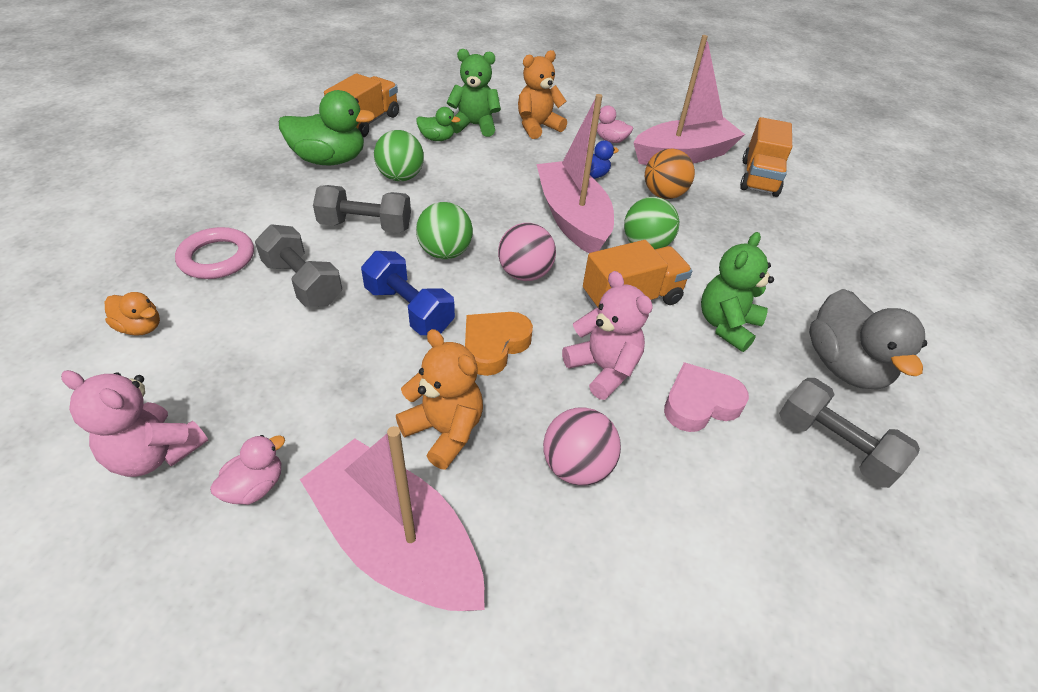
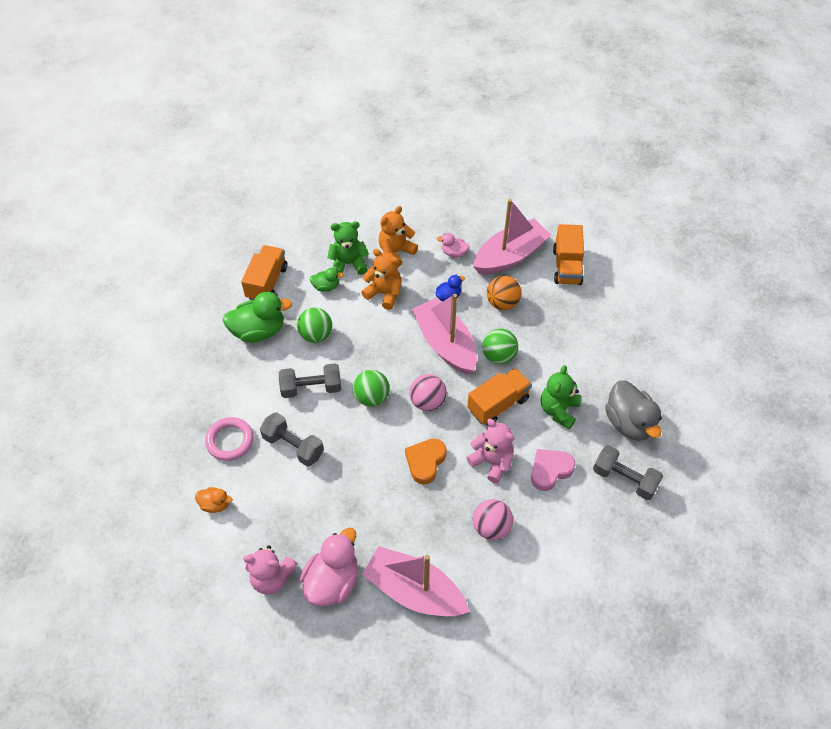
camera: 10 degrees left, 10 degrees up
(255, 486) = (332, 581): pink duck -> pink duck, size x1.96
(409, 309) = (366, 449): blue dumbbell -> none
(444, 431) = (416, 525): orange teddy bear -> orange teddy bear (384, 293)

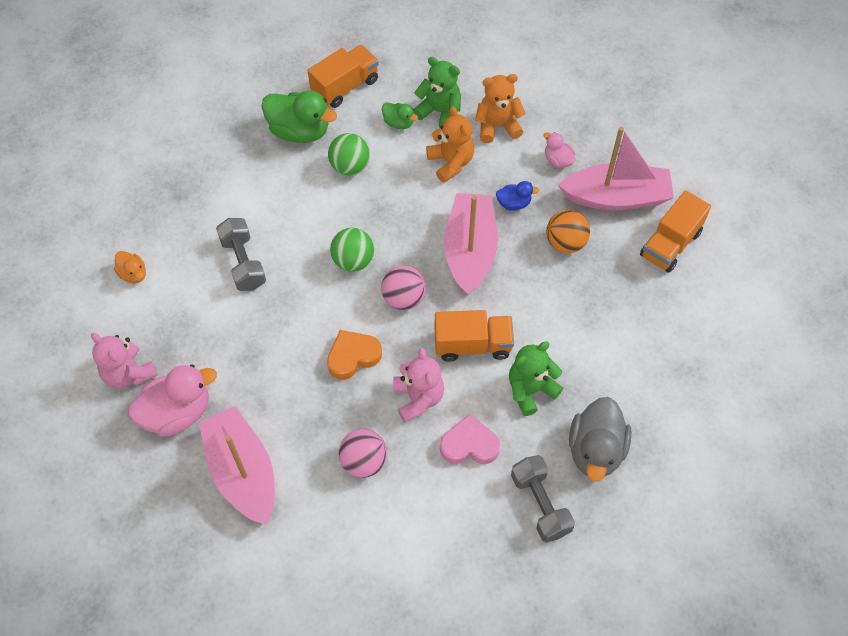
camera: 35 degrees right, 5 degrees up
(230, 441) = (191, 222): pink ring -> none
(311, 388) = (304, 216): grey dumbbell -> none
(498, 356) = (514, 296): green ball -> none

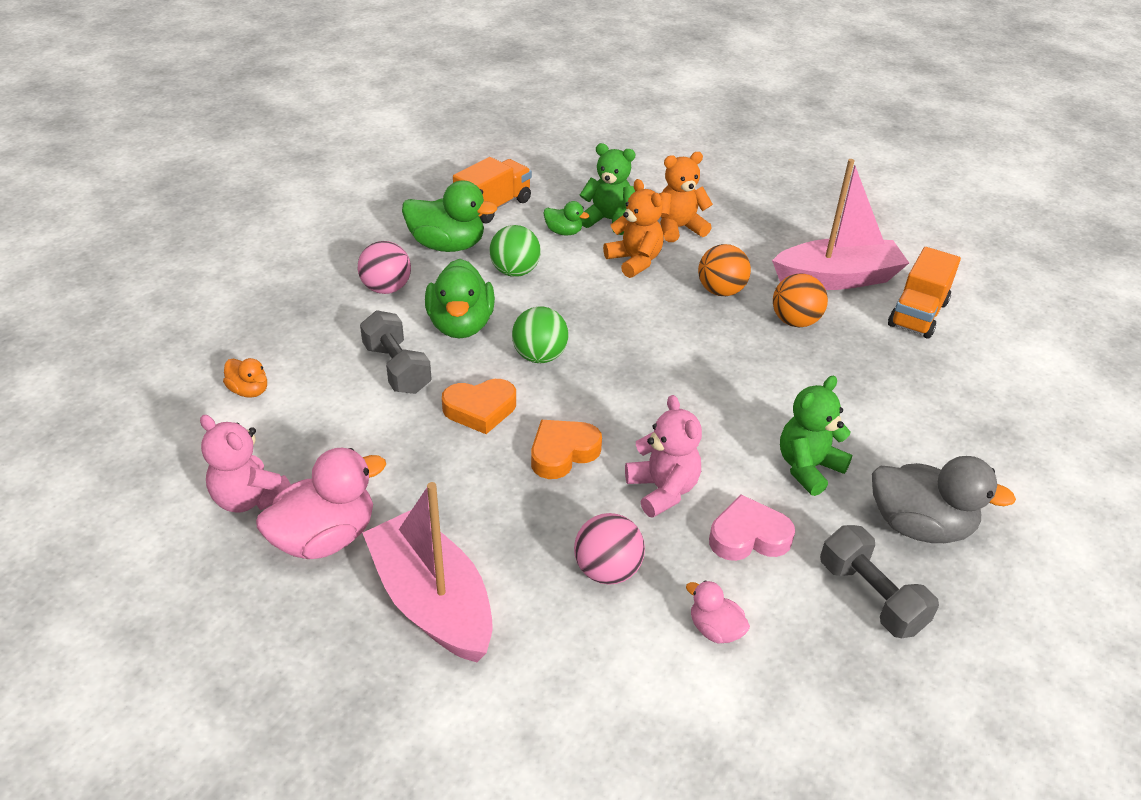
camera: 10 degrees left, 20 degrees down
(298, 222) = (461, 325): none -> green duck
(299, 309) = (480, 409): none -> orange heart
(404, 298) = (614, 388): pink ball -> pink ball (386, 288)
(470, 250) = (683, 337): pink boat -> none
(472, 344) = (716, 427): orange truck -> none
(514, 203) = (721, 291): blue duck -> orange ball
(558, 160) = (758, 252): pink duck -> pink duck (715, 629)
(595, 450) = (919, 526): grey duck -> grey duck turned 75 degrees counterclockwise

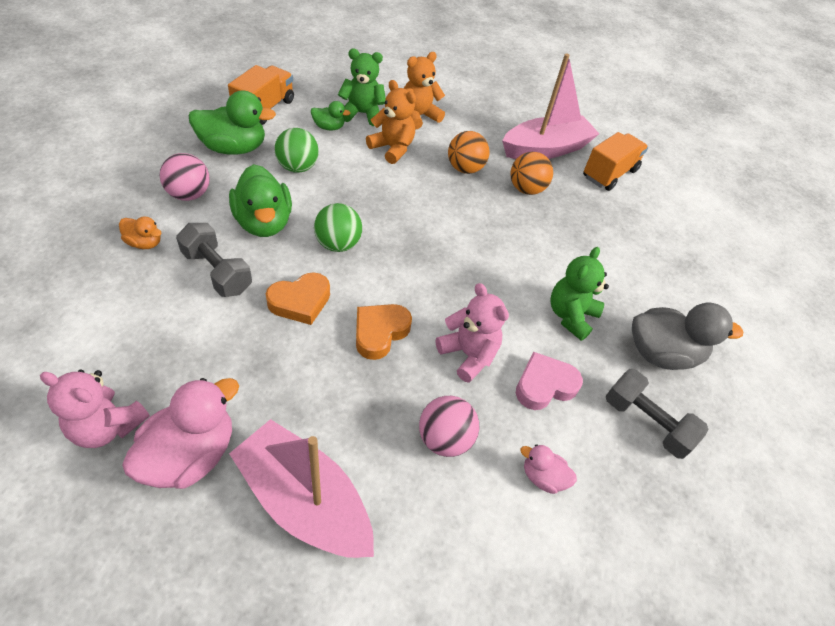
camera: 20 degrees left, 10 degrees up
(249, 391) = (82, 313): orange duck -> orange duck (144, 243)
(917, 314) = (609, 173): orange truck -> orange truck turned 150 degrees counterclockwise

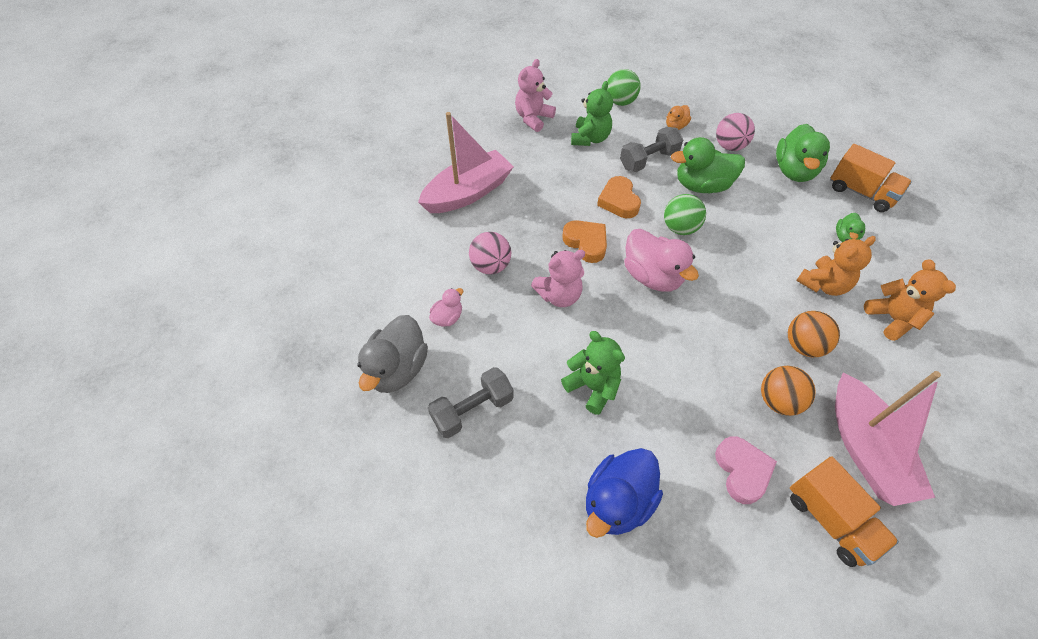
camera: 110 degrees right, 5 degrees up
(190, 455) = (508, 149): pink duck -> pink duck (652, 276)
(297, 167) = (776, 210): green ball -> green ball (620, 102)
(362, 114) = (878, 267): green teddy bear -> green teddy bear (590, 138)
(544, 385) = (522, 341): pink heart -> pink heart (742, 471)
(661, 353) = (540, 457): grey duck -> grey duck (397, 369)
(667, 293) = (617, 502): none -> blue duck

